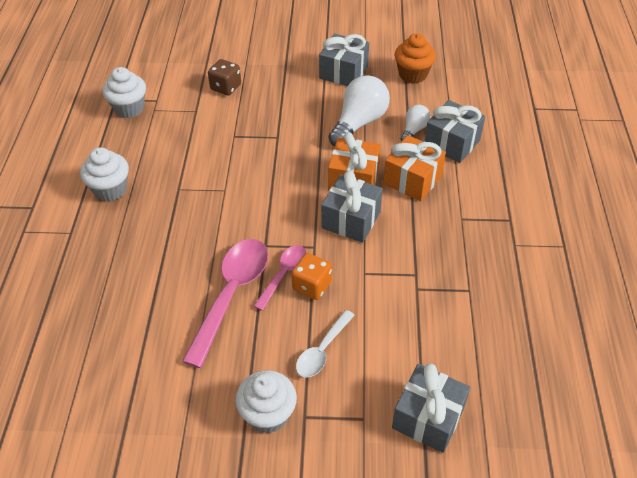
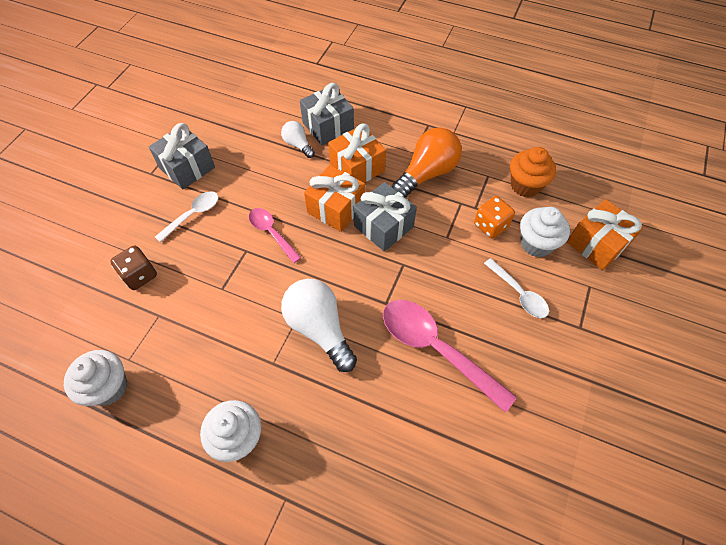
camera: 70 degrees left, 10 degrees up
(268, 414) = (573, 354): white cupcake -> white cupcake (536, 243)
(283, 274) = (427, 298): pink spoon -> pink spoon (271, 233)
(297, 94) = (193, 215): none -> white spoon
(312, 286) = (448, 280): orange dice -> orange dice (490, 225)
(359, 123) = (265, 180): white light bulb -> white light bulb (319, 328)
(413, 74) = (226, 120): orange cupcake -> orange cupcake (525, 185)
(428, 417) = (597, 244): grey gift -> orange gift
(438, 236) = (427, 173): none -> orange light bulb

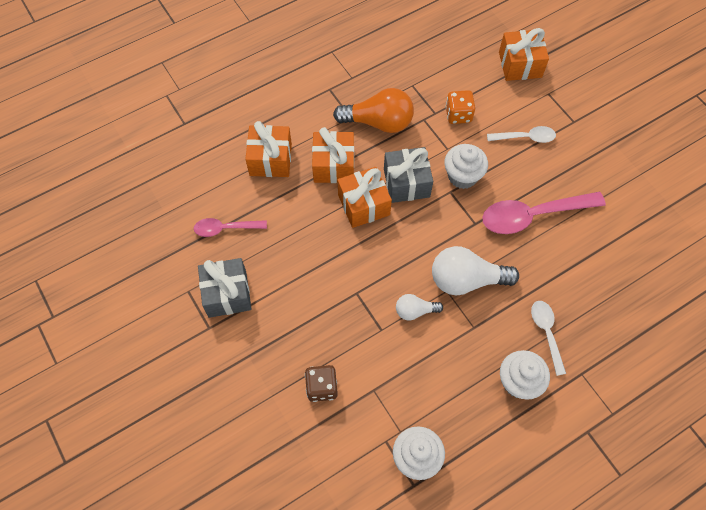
camera: 55 degrees left, 5 degrees up
(193, 215) = (287, 315): white spoon -> white spoon (546, 333)
(271, 233) = (353, 265): pink spoon -> pink spoon (225, 228)
(298, 145) = (273, 194): white light bulb -> white light bulb (415, 311)
(328, 126) = (270, 159): grey gift -> orange gift
(427, 173) = (378, 122): orange light bulb -> orange light bulb turned 105 degrees clockwise
(525, 185) = (440, 69): orange cupcake -> none
(536, 243) = (494, 99): white cupcake -> white cupcake (462, 176)

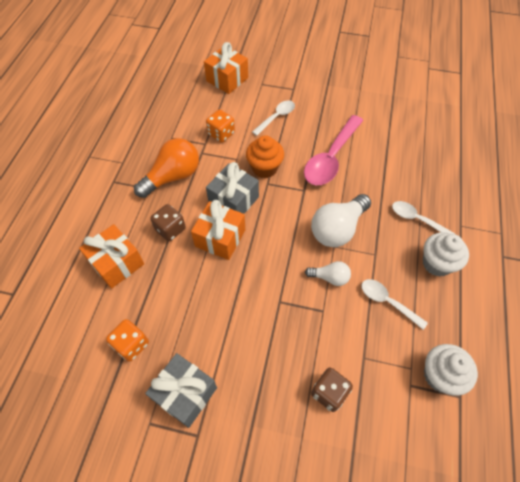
camera: 45 degrees left, 5 degrees down
(225, 228) = (131, 344): pink spoon -> orange dice
(333, 165) = (170, 229): orange gift -> brown dice
(415, 311) = (329, 277): white light bulb -> white light bulb turned 120 degrees counterclockwise
(439, 370) = (387, 302): none -> white spoon
(462, 176) = (264, 168): white cupcake -> orange cupcake

